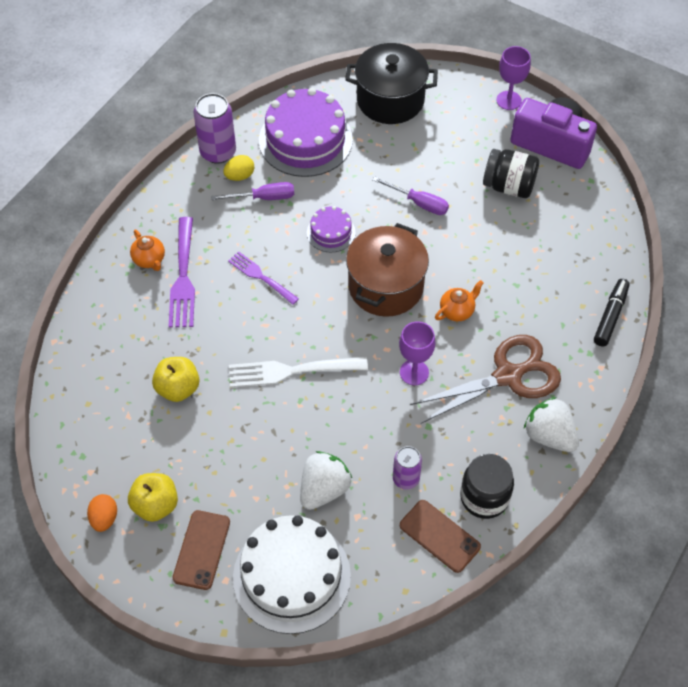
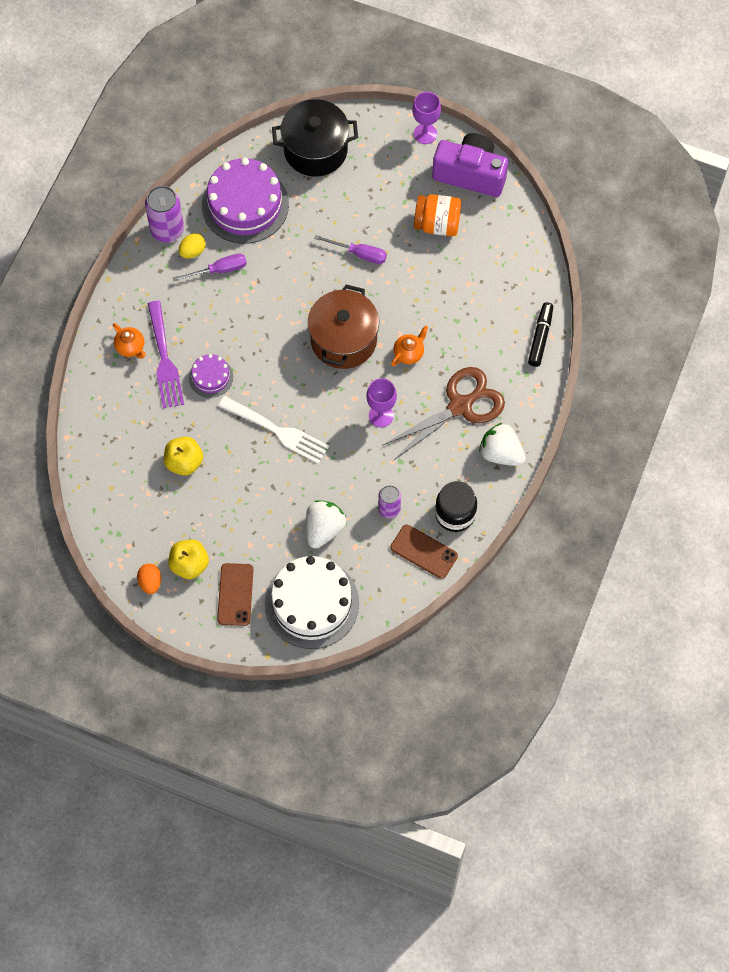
camera: 10 degrees left, 10 degrees up
(261, 277) = (233, 348): purple fork -> none
(291, 371) = (277, 431): white fork -> white fork turned 135 degrees counterclockwise
(331, 232) = (286, 295): purple cake -> purple cake (211, 377)
(509, 186) = (437, 224): black jar -> orange jar

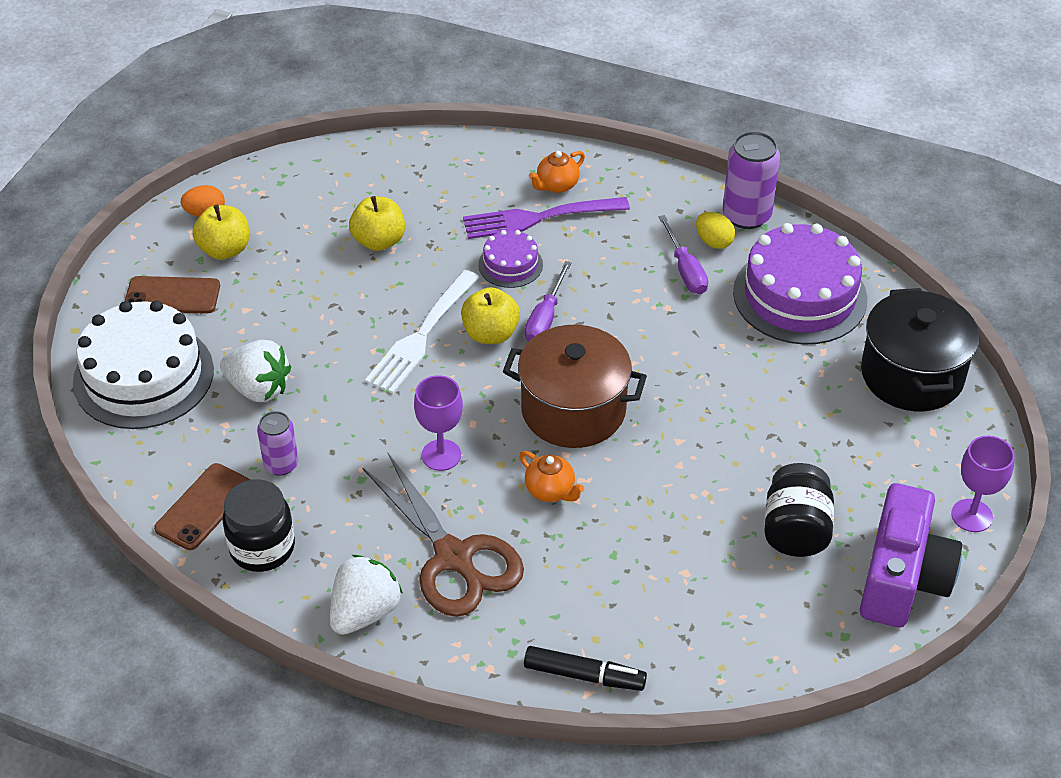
camera: 90 degrees right, 20 degrees down
(276, 388) = (490, 334): none -> yellow apple
(359, 254) = (728, 428): purple screwdriver -> purple screwdriver (545, 318)
(437, 224) = (795, 530): orange jar -> black jar

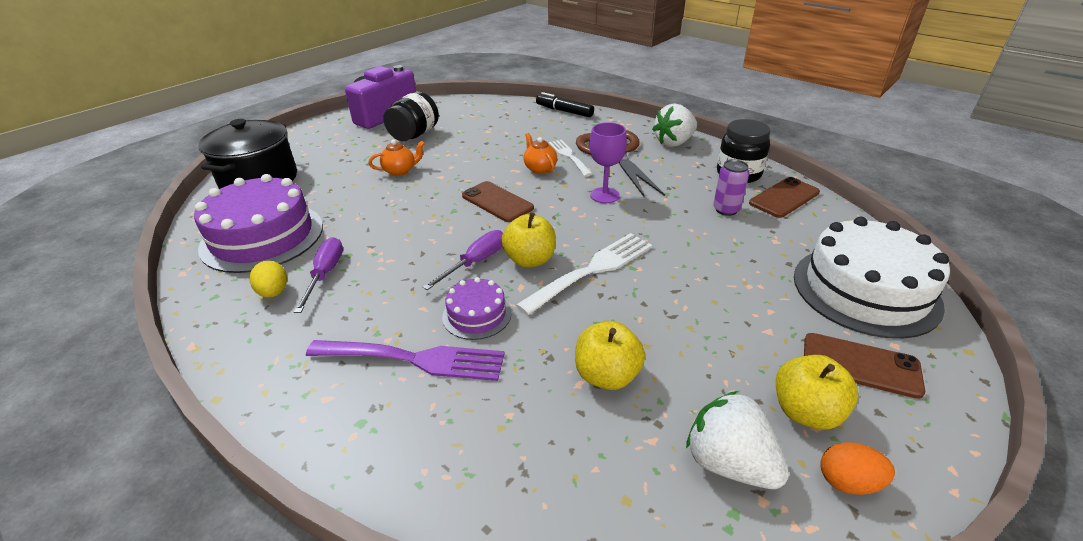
camera: 160 degrees left, 10 degrees down
(258, 388) = (748, 259): white strawberry -> white strawberry (729, 463)
(520, 531) = (569, 156): none -> white fork
(556, 185) = (362, 397): orange teapot -> orange teapot (400, 171)
(573, 410) = (497, 202): brown pot -> brown phone
(746, 215) = (215, 310): purple can -> none
(972, 515) = (319, 126): purple goblet -> none

